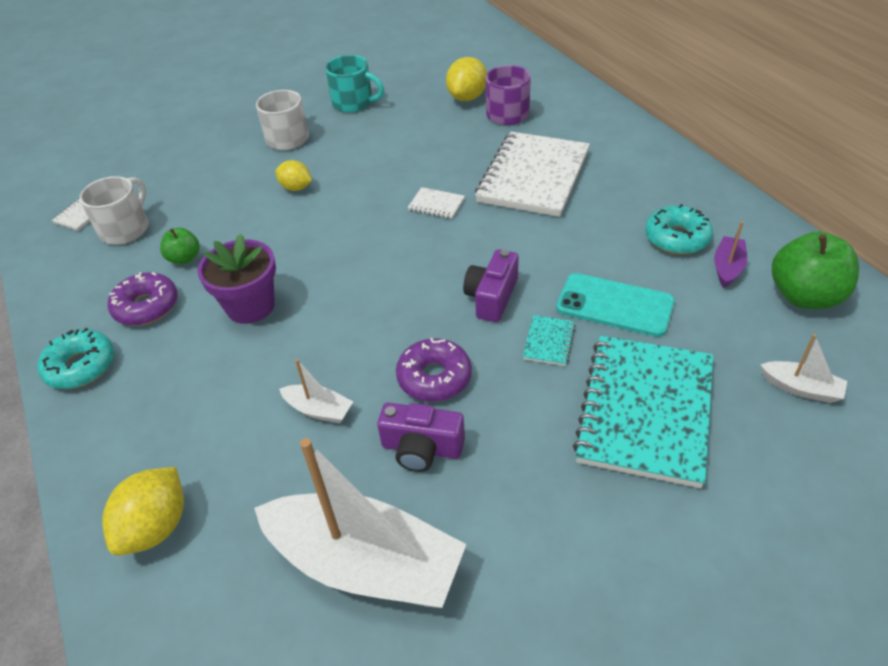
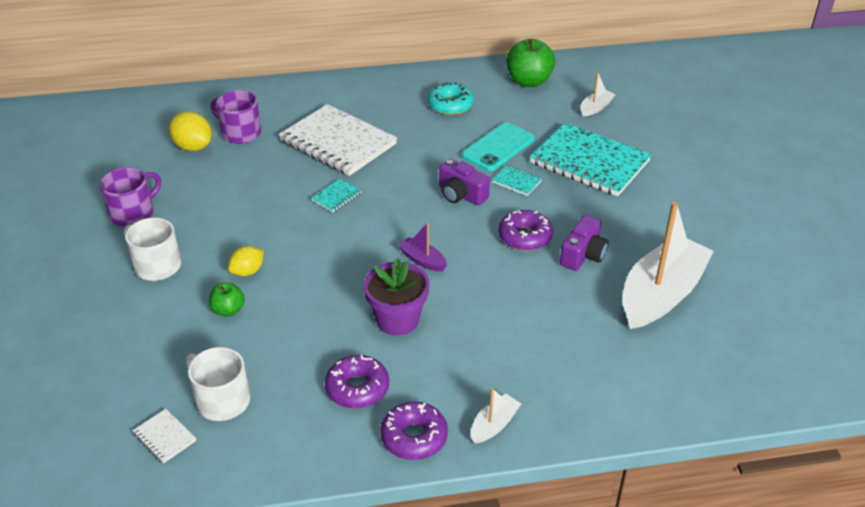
camera: 75 degrees left, 5 degrees down
(81, 366) = (414, 437): turquoise donut -> purple donut
(156, 527) = (604, 392): yellow lemon -> none
(184, 258) = (303, 357): green apple -> green apple (228, 310)
(319, 410) = (530, 296): white boat -> white boat (494, 425)
(354, 103) = (133, 213): turquoise mug -> purple mug
(436, 205) = (336, 197): white notebook -> turquoise notebook
(727, 267) = (489, 97): purple boat -> purple boat (422, 260)

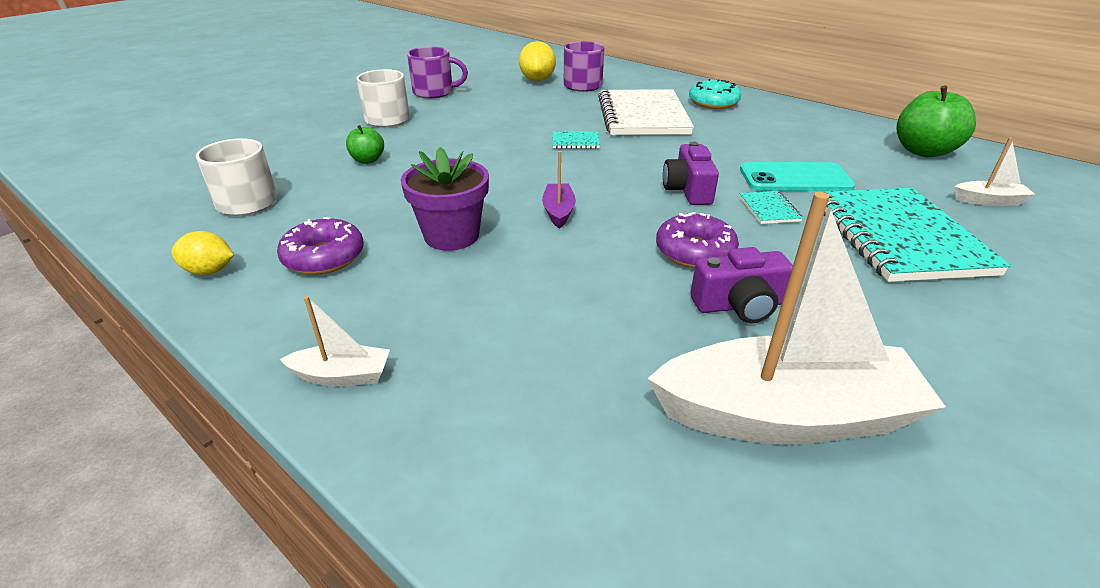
camera: 50 degrees right, 5 degrees down
(165, 437) = (181, 198): white notebook -> none
(247, 271) = (425, 148): yellow lemon -> yellow lemon (209, 271)
(414, 437) = (273, 324): purple donut -> none
(450, 105) = (795, 134): turquoise donut -> turquoise donut (713, 103)

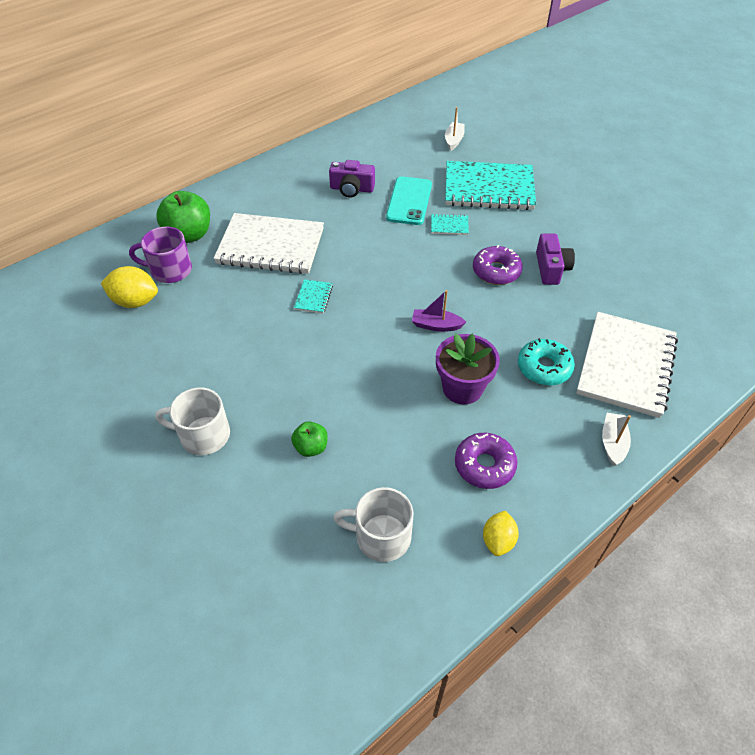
camera: 80 degrees left, 15 degrees up
(434, 92) = (132, 392): purple mug -> none
(521, 398) = (626, 366): none -> white notebook
(688, 190) = (416, 254): purple camera -> purple camera (352, 189)
(713, 103) = (257, 199): turquoise donut -> turquoise donut (544, 368)
(785, 415) = (631, 278): white boat -> none
(923, 151) = (383, 135): green apple -> green apple (189, 235)

